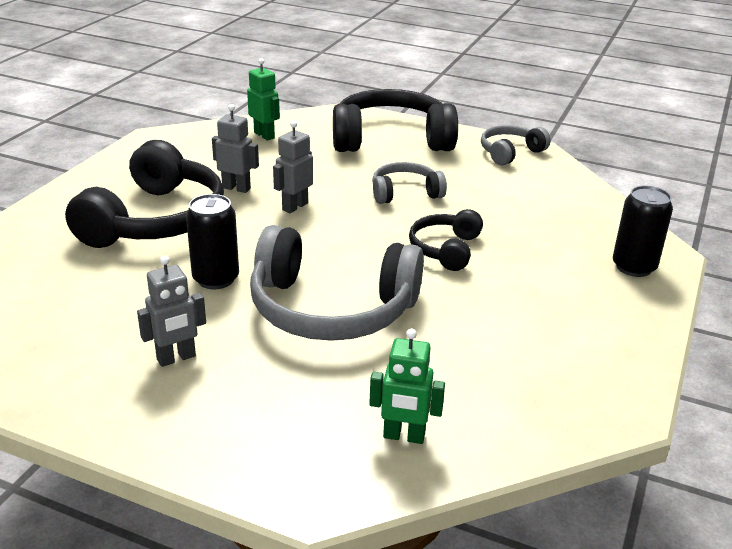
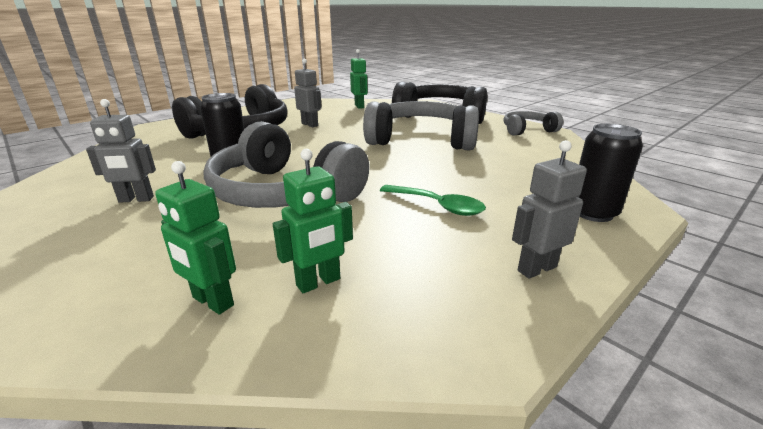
camera: 25 degrees right, 5 degrees down
(294, 206) = (334, 137): grey robot -> grey robot (536, 268)
(405, 193) = (421, 140): grey headphones -> grey headphones, size x1.91
(446, 249) = (418, 173): black headphones -> none
(470, 396) = (318, 282): none -> green robot
(499, 290) = (438, 206): none -> green spoon

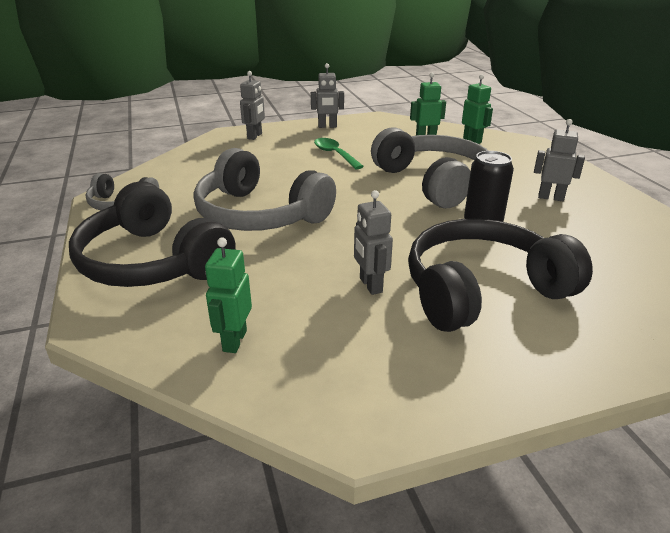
camera: 155 degrees left, 5 degrees up
(593, 213) = (255, 136): black can -> grey robot

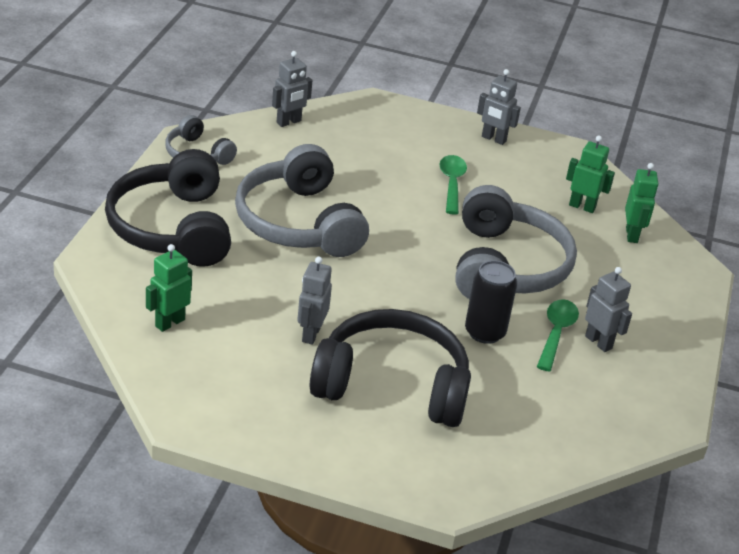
camera: 30 degrees right, 5 degrees up
(255, 136) = (399, 119): grey robot -> grey robot (289, 122)
(521, 204) = (556, 333): none -> green spoon

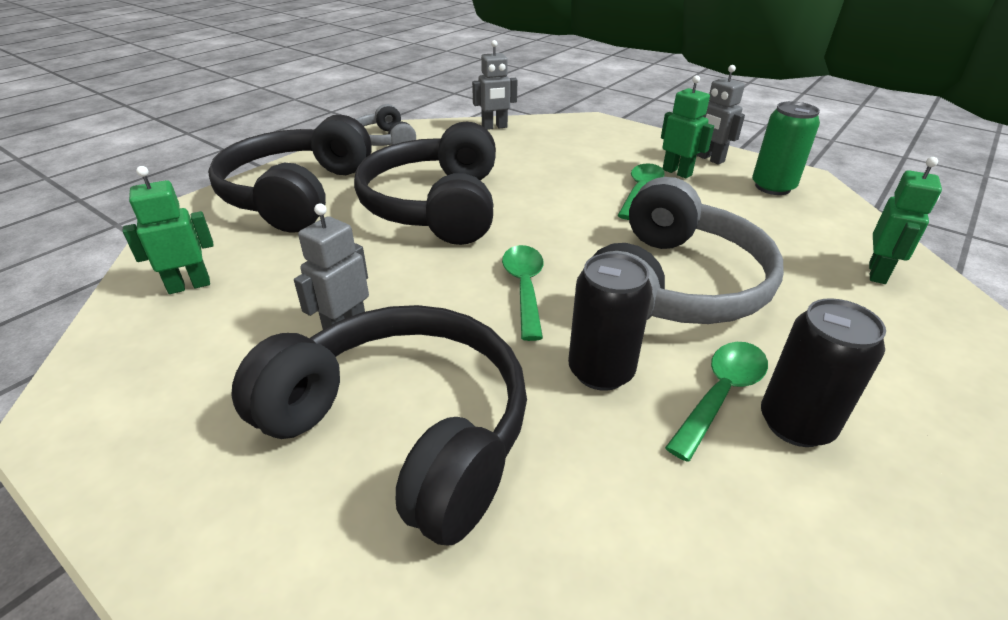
camera: 25 degrees right, 0 degrees up
(299, 223) = (436, 206): grey headphones -> black headphones
(409, 284) = (524, 288): none -> green spoon
(550, 165) = (772, 187): none -> green can
(582, 207) = (806, 232): green robot -> green robot (677, 172)
(598, 342) = (795, 424): grey robot -> black can

